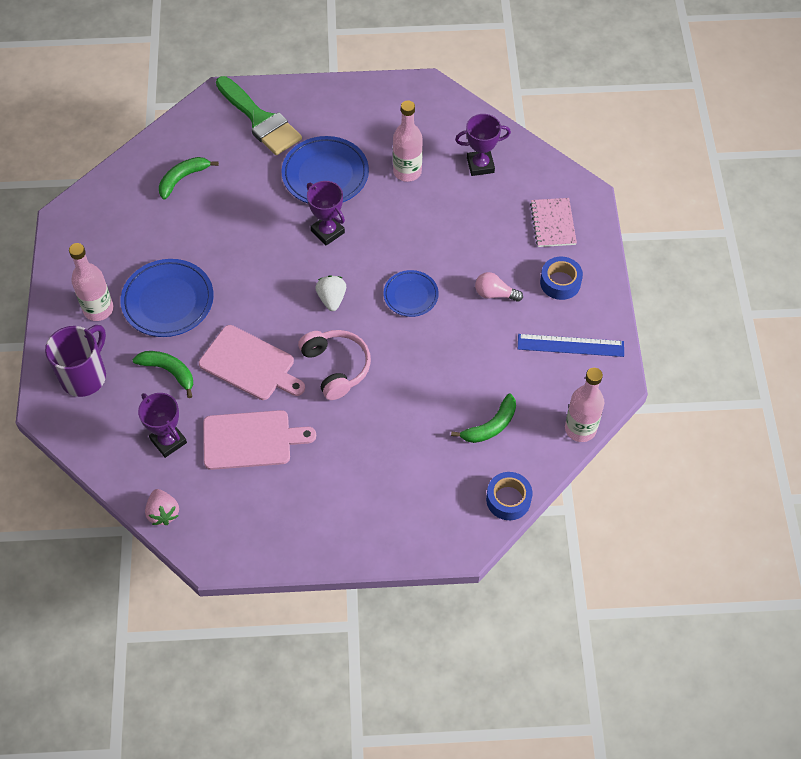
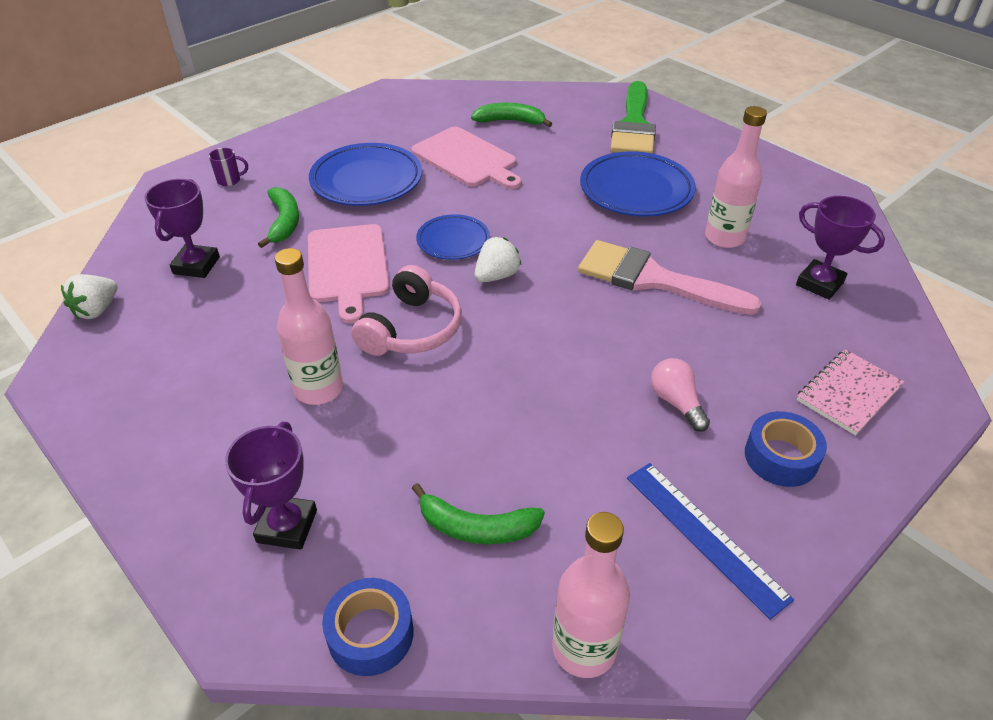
camera: 50 degrees right, 15 degrees down
(85, 376) = (229, 180): purple mug -> purple mug, size x0.43
(98, 309) = (313, 151): pink bottle -> pink bottle (319, 389)
(163, 513) = (97, 310): pink strawberry -> white strawberry
(251, 440) = (249, 320): pink cutting board -> pink cutting board (466, 159)
(327, 231) = (574, 228): purple trophy -> purple trophy (287, 526)
(406, 231) = (653, 279): none -> pink brush
(410, 295) = (578, 331): blue plate -> blue plate (453, 241)

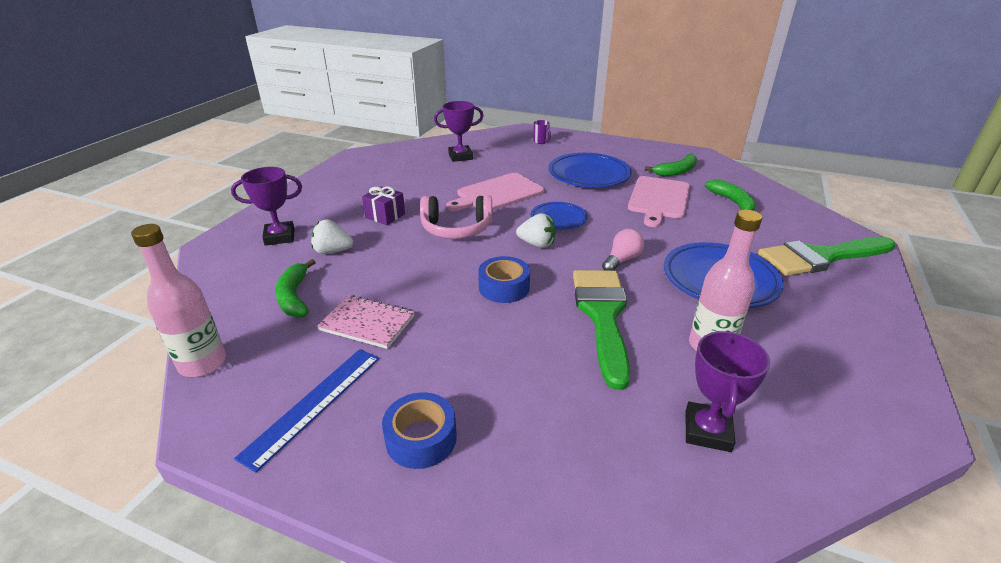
camera: 65 degrees right, 10 degrees down
(97, 310) = (408, 147): white strawberry -> white strawberry (333, 251)
(284, 222) = (520, 165): green banana -> green banana (676, 171)
(319, 389) = (385, 216): pink bottle -> purple gift
(370, 634) = (210, 282): blue tape -> blue tape (504, 287)
(653, 279) = (602, 315): pink brush -> green brush
(676, 402) = (455, 359): pink light bulb -> pink light bulb (622, 260)
(848, 393) = (540, 480): pink notebook -> pink notebook (367, 323)

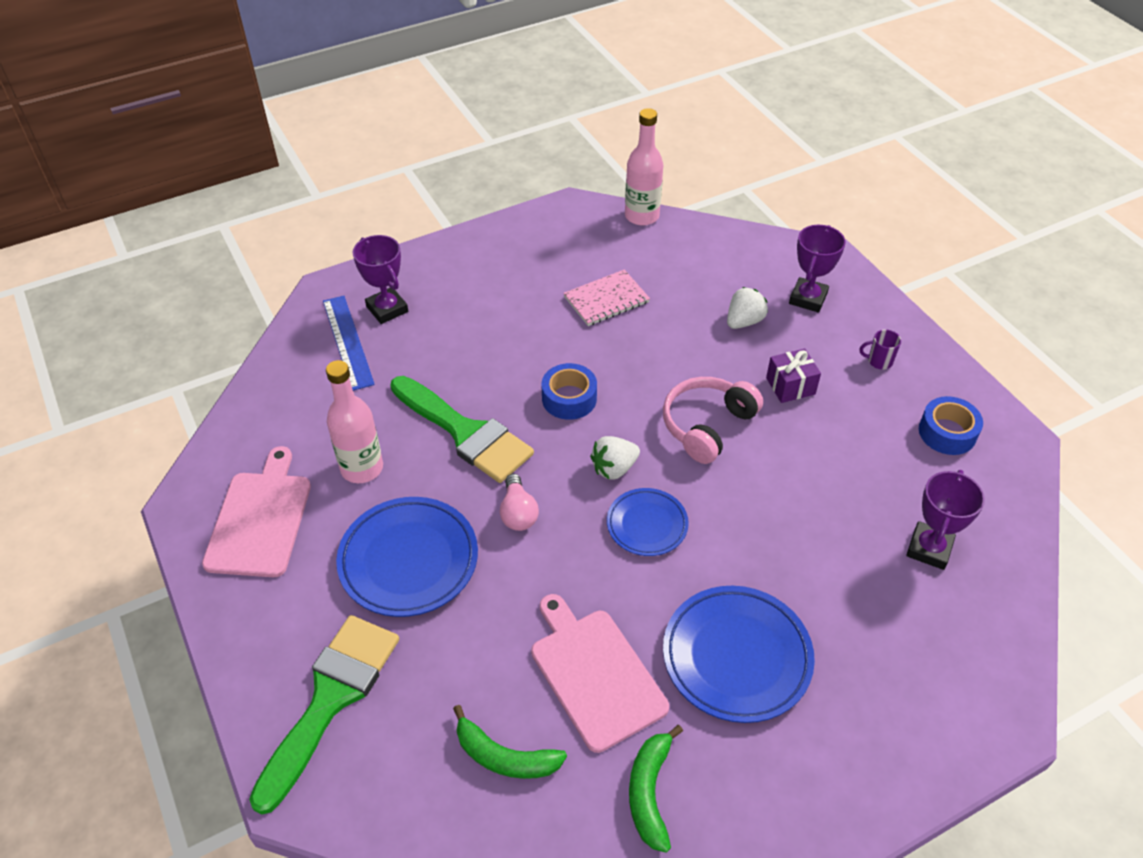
camera: 130 degrees right, 15 degrees up
(294, 296) = (685, 276): green banana -> none
(314, 404) = (547, 248): blue ruler -> blue ruler (348, 341)
(421, 438) = (468, 277): blue tape -> blue tape (947, 432)
(497, 194) = (764, 512): pink cutting board -> pink cutting board (260, 519)
(541, 141) = (923, 701): purple mug -> purple mug (879, 361)
(707, 431) = (319, 397): purple trophy -> purple trophy (387, 309)

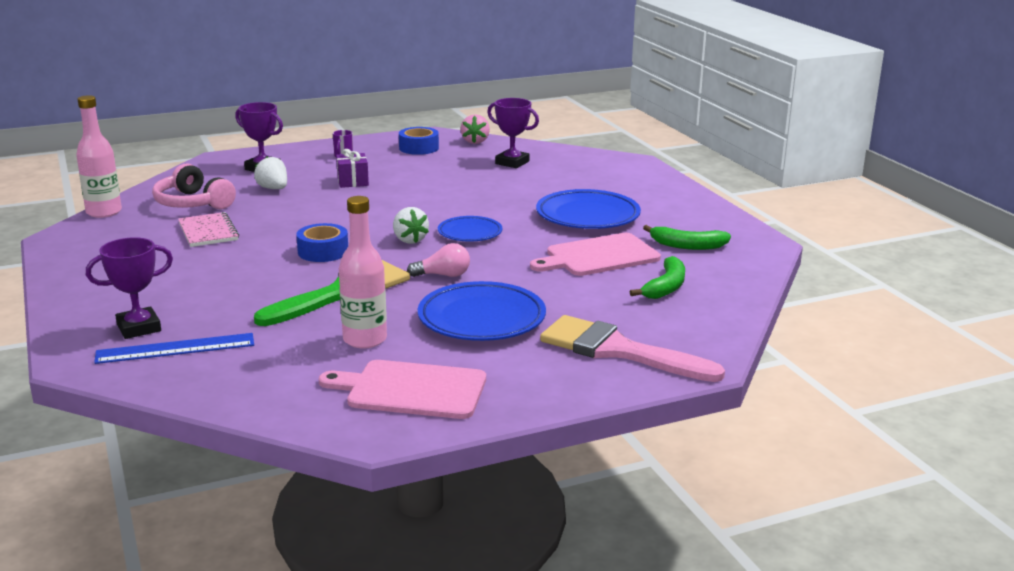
camera: 85 degrees left, 25 degrees down
(331, 698) = (617, 350): green brush -> pink brush
(707, 425) = (379, 208): pink headphones -> pink headphones (193, 203)
(1006, 494) = (475, 141): none -> pink strawberry

